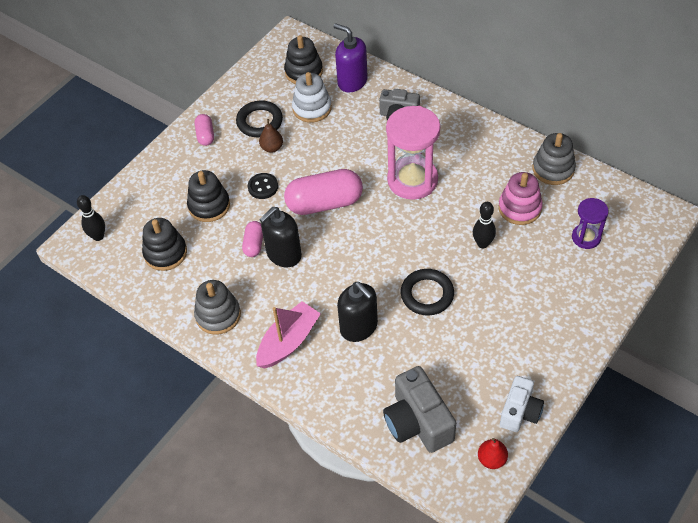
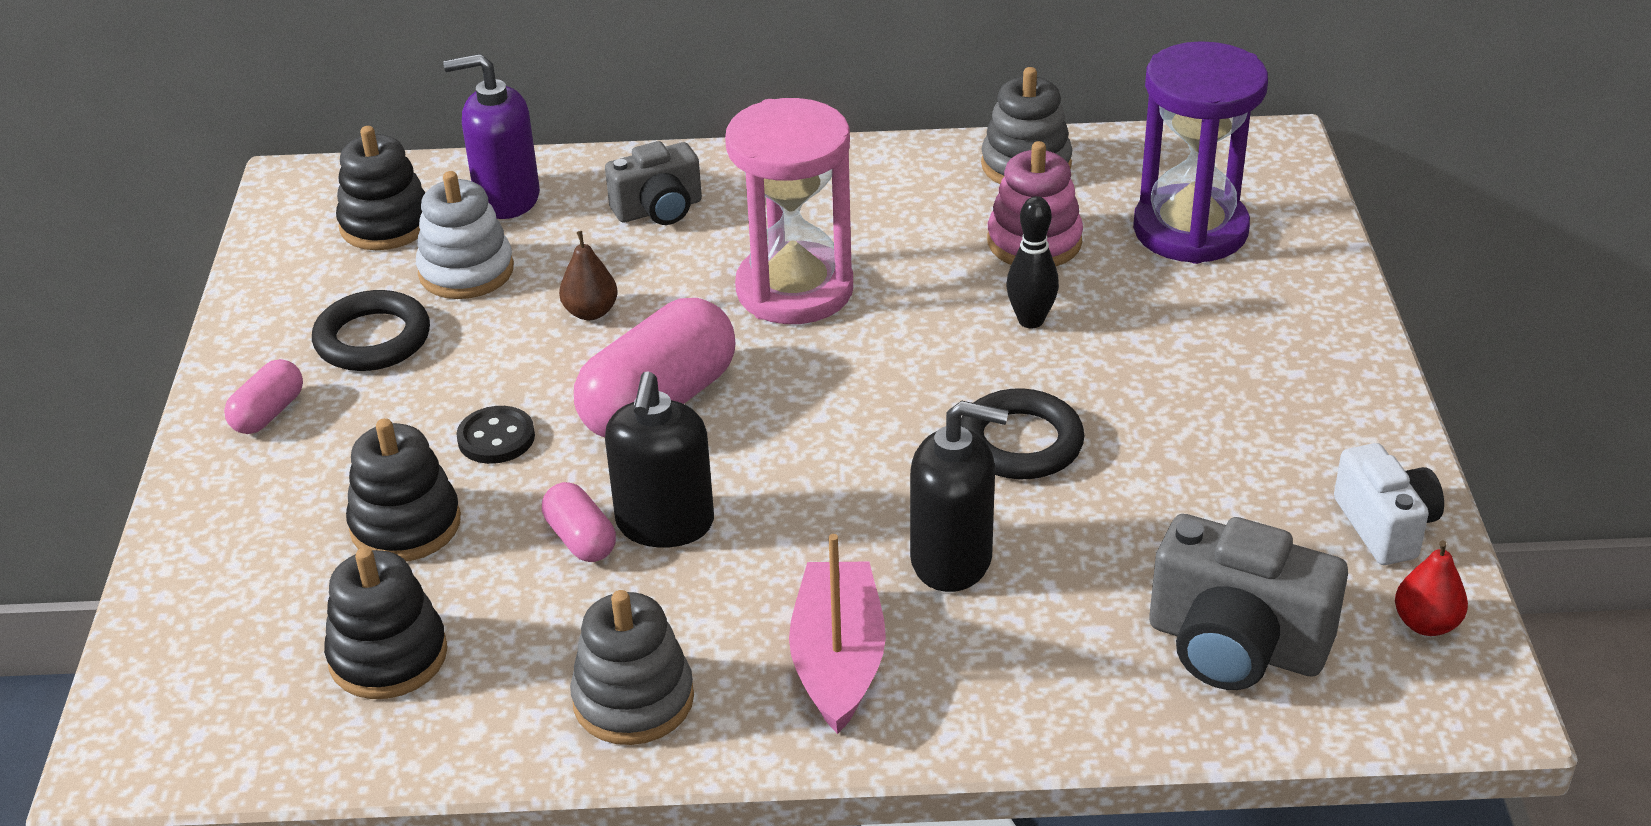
camera: 40 degrees left, 15 degrees down
(98, 236) = (180, 711): black bowling pin -> none
(205, 135) = (268, 413): pink capsule -> pink capsule turned 75 degrees clockwise
(272, 148) = (447, 368): brown pear -> brown pear (591, 312)
(586, 237) = (1190, 230): purple hourglass -> purple hourglass, size x1.85

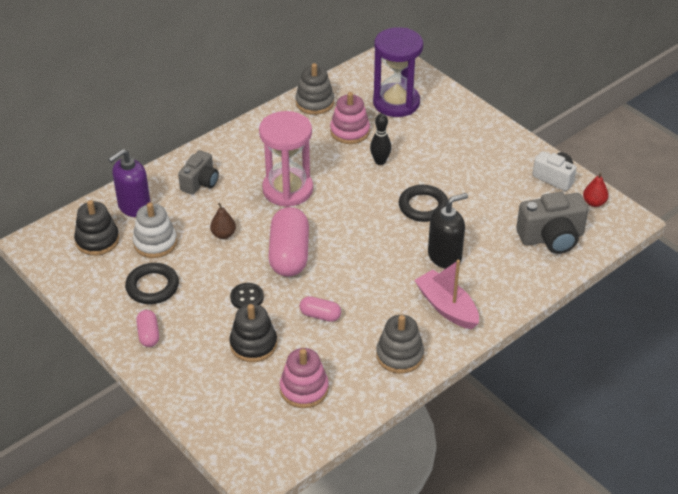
camera: 40 degrees left, 5 degrees up
(388, 656) = (304, 389): black stacking toy -> pink stacking toy
(665, 524) = (342, 295): black soap dispenser -> none

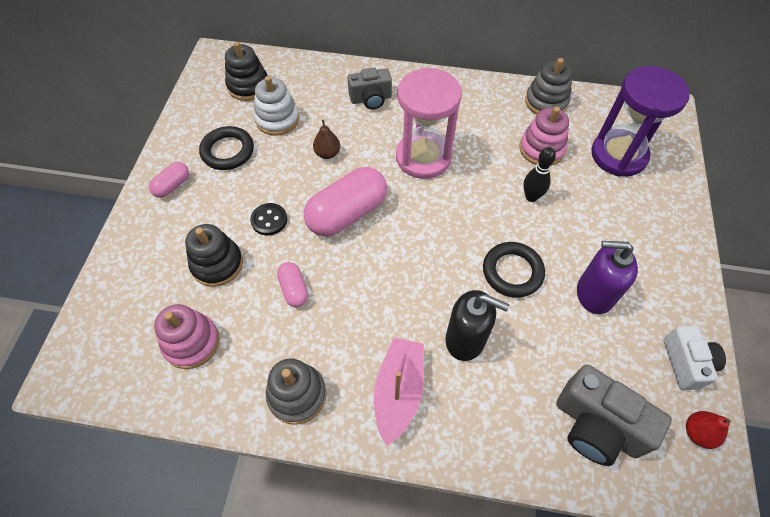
camera: 50 degrees right, 15 degrees up
(134, 206) = (304, 80): purple soap dispenser -> purple soap dispenser (594, 294)

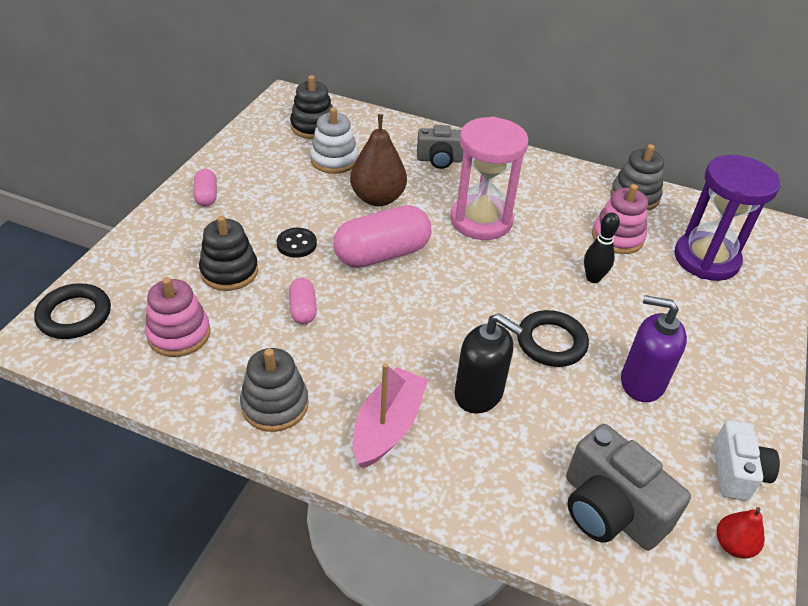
camera: 10 degrees right, 15 degrees down
(172, 186) = (206, 196): pink capsule -> pink capsule turned 60 degrees counterclockwise
(227, 151) = (273, 177): black ring -> black ring (74, 315)
(327, 153) = (378, 198): brown pear -> brown pear, size x1.89

